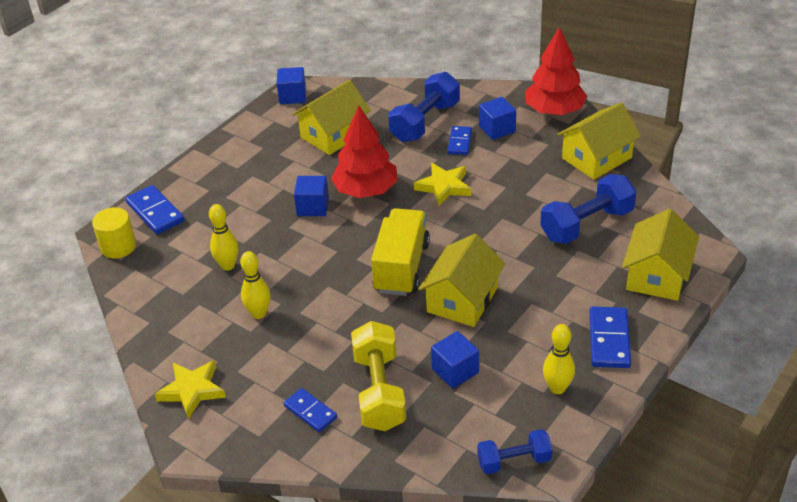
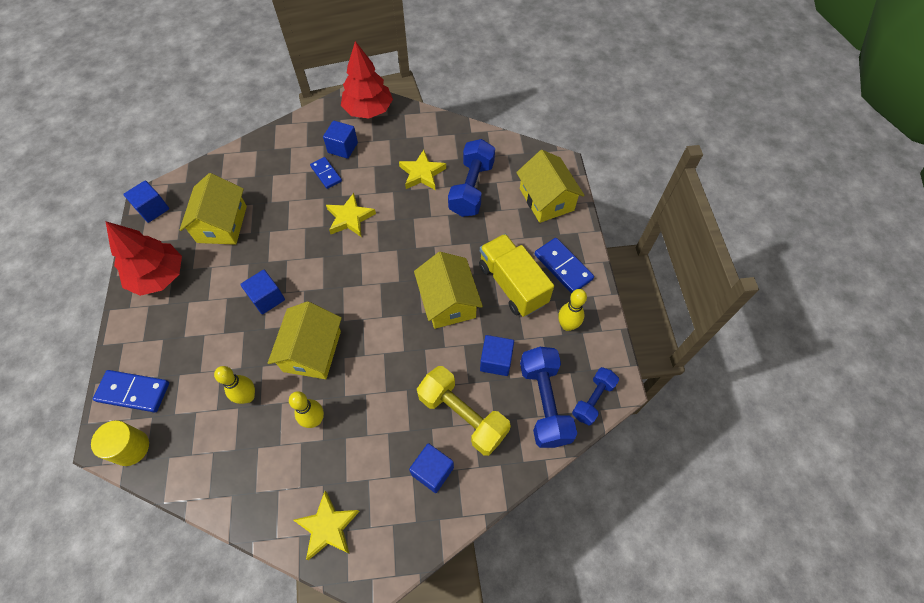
camera: 45 degrees left, 20 degrees up
(310, 412) = (432, 471): blue domino -> blue cube
(366, 190) = (295, 257): red tree -> red tree (158, 276)
(401, 267) = (383, 304): yellow truck -> yellow truck (512, 284)
(425, 122) = (284, 171): blue dumbbell -> blue dumbbell (544, 403)
(550, 187) = (422, 173): none -> yellow star
(596, 158) = (430, 132): yellow house -> yellow house (312, 351)

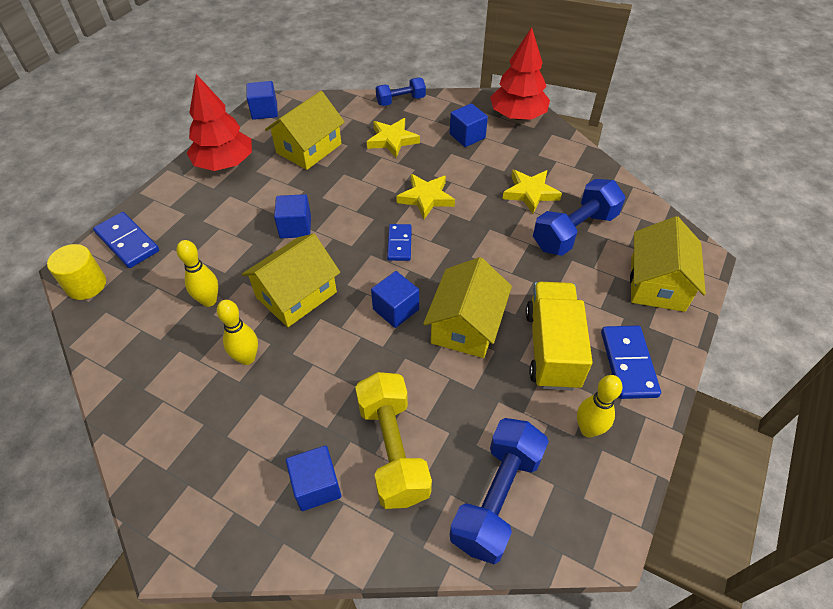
camera: 35 degrees right, 10 degrees down
(326, 174) = (434, 151): blue domino -> blue domino (399, 244)
(328, 527) = (174, 467): yellow star -> yellow star (392, 140)
(496, 361) = (473, 416): blue cube -> blue cube (396, 309)
(593, 399) = (561, 534): blue dumbbell -> blue dumbbell (400, 101)

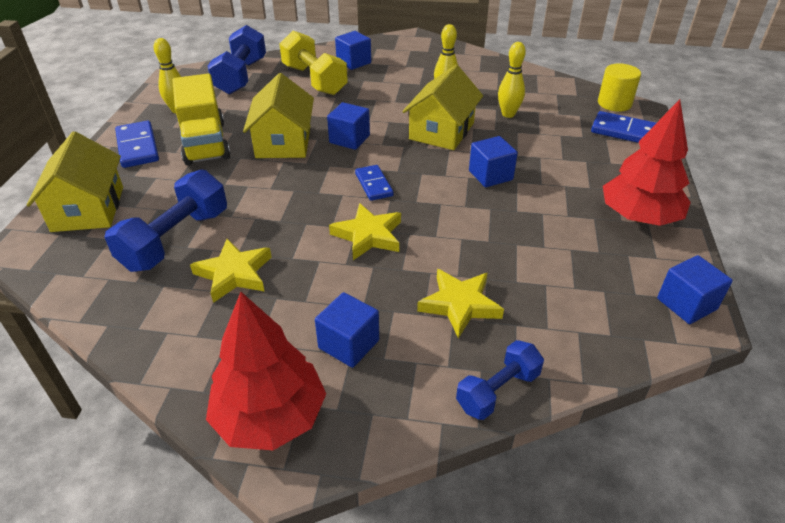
camera: 160 degrees right, 10 degrees down
(309, 148) = (562, 262): yellow house -> none

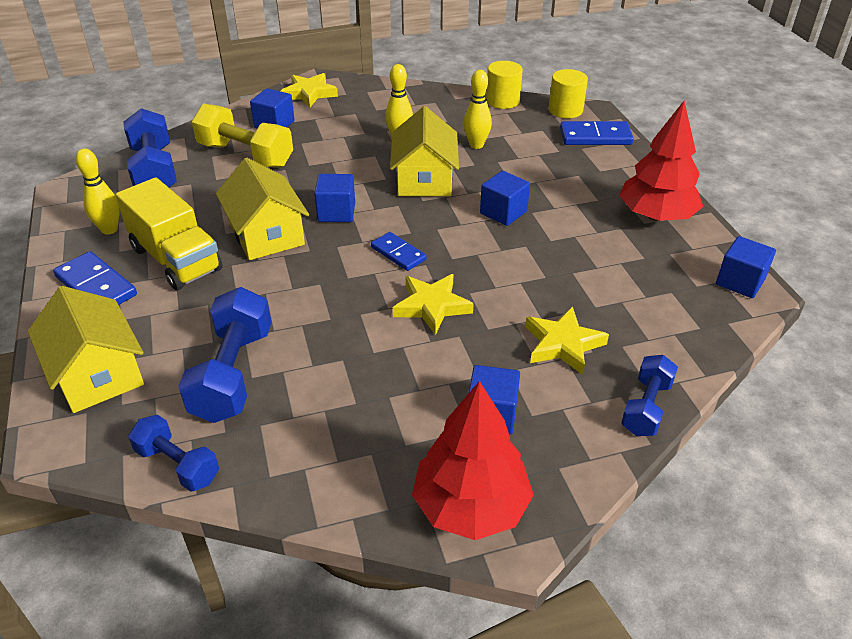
camera: 25 degrees left, 0 degrees up
(84, 294) = (178, 465): none -> blue dumbbell
(234, 274) = (326, 387): yellow star -> yellow star (309, 93)
(559, 84) = (502, 101): none -> yellow cylinder

